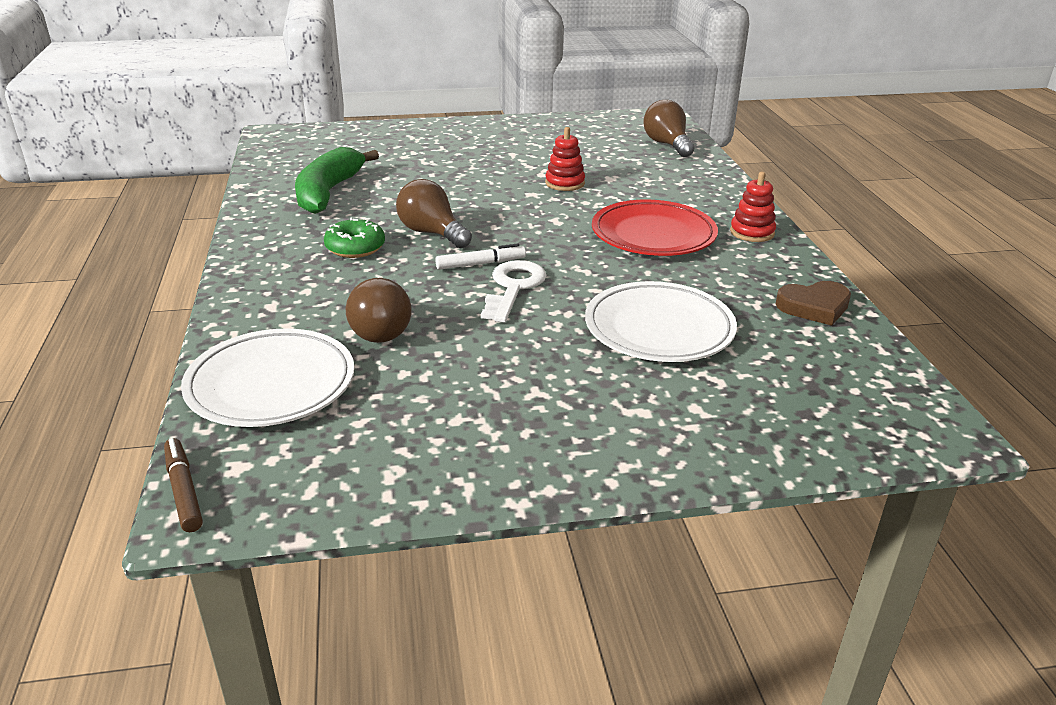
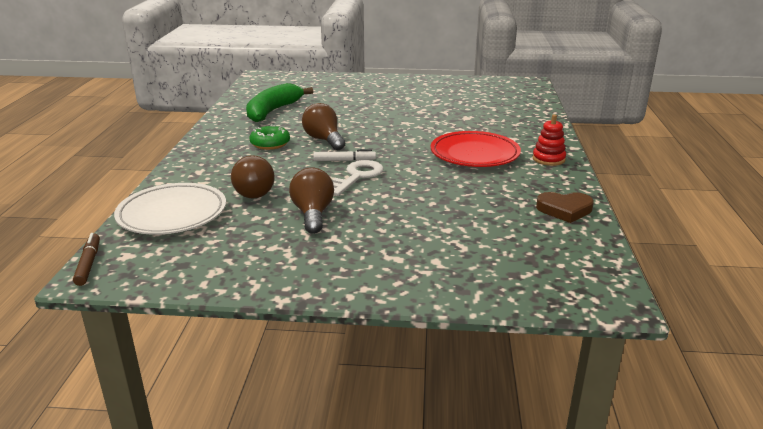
camera: 15 degrees right, 5 degrees down
(565, 183) = (432, 118): red stacking toy -> none
(659, 329) = (441, 211): white plate -> none
(667, 144) = (521, 100): brown light bulb -> brown light bulb (313, 214)

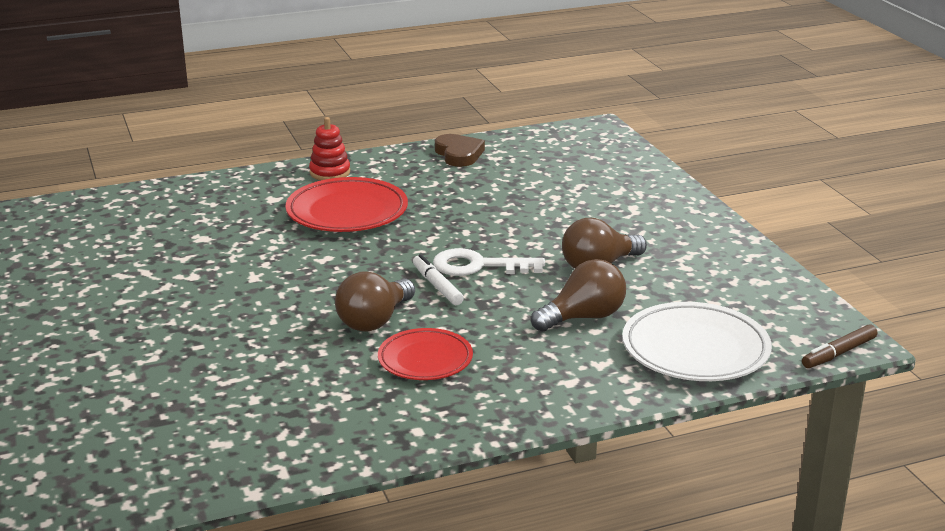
camera: 115 degrees left, 0 degrees up
(270, 144) = (425, 359): green donut -> red plate
(273, 111) = (270, 410): green banana -> none

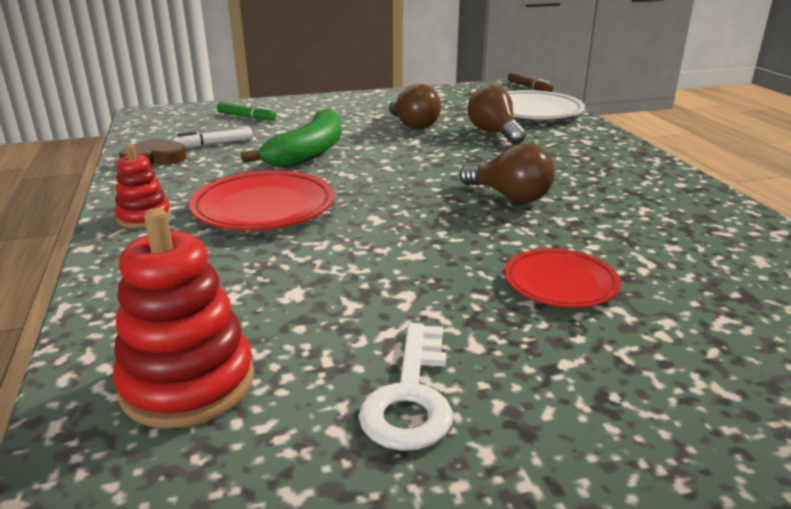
camera: 85 degrees left, 0 degrees up
(110, 220) = (188, 384): none -> red stacking toy
(425, 359) = (572, 179): red plate -> red plate (560, 283)
(437, 286) = (442, 173): white marker -> white marker (214, 144)
(478, 266) = (406, 158): white key -> white key (410, 396)
(487, 217) = (309, 153): none -> green banana
(599, 175) = (246, 117): none -> green marker

